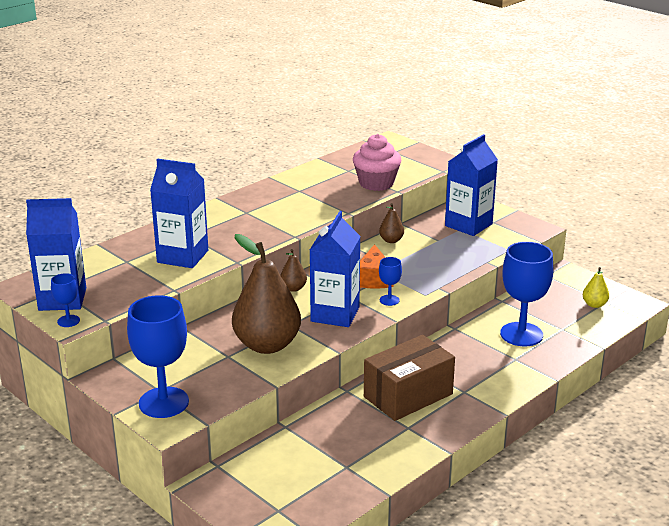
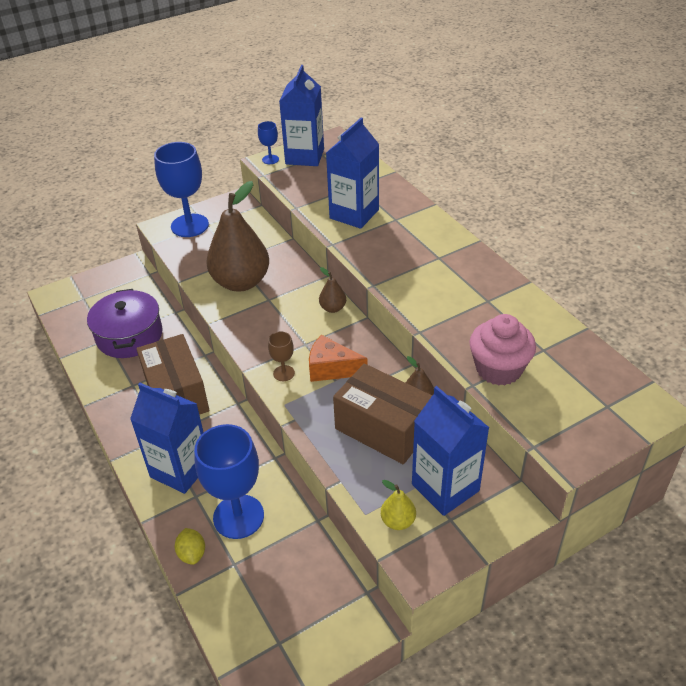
camera: 105 degrees right, 15 degrees up
(335, 314) = (273, 330): blue carton -> blue carton (180, 469)
(335, 450) = (129, 335): none -> purple pot
(389, 300) = (284, 373): blue goblet -> brown goblet
(428, 251) = (383, 429): none -> brown box
(567, 348) = (192, 554): none -> yellow lemon
(594, 304) = (275, 624): yellow pear -> yellow pear (398, 521)

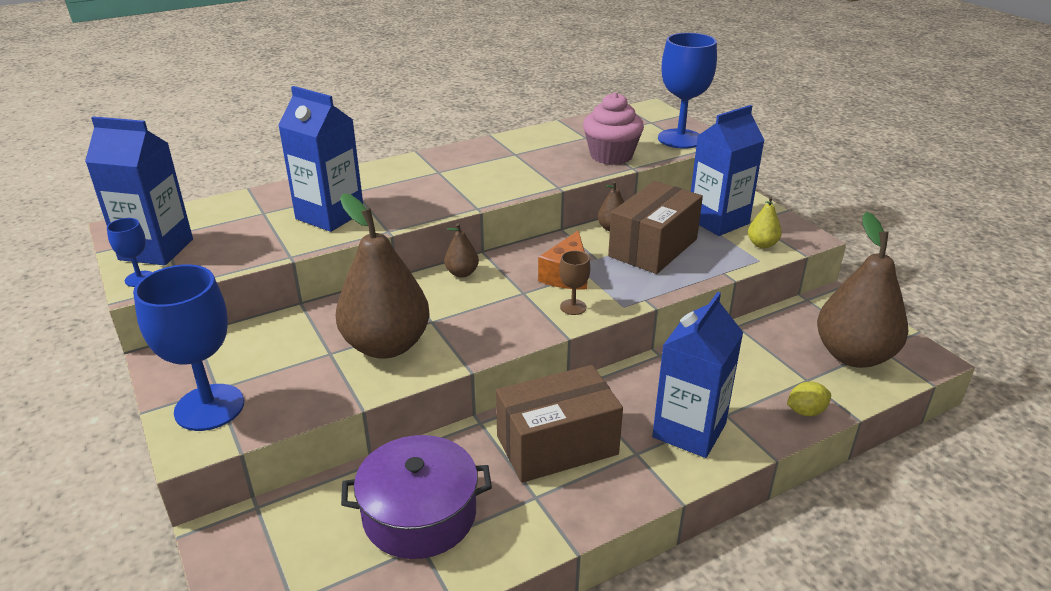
camera: 90 degrees left, 10 degrees down
(238, 516) = (747, 379): blue goblet -> blue goblet (680, 139)
(267, 613) = (853, 355): none -> brown pear

